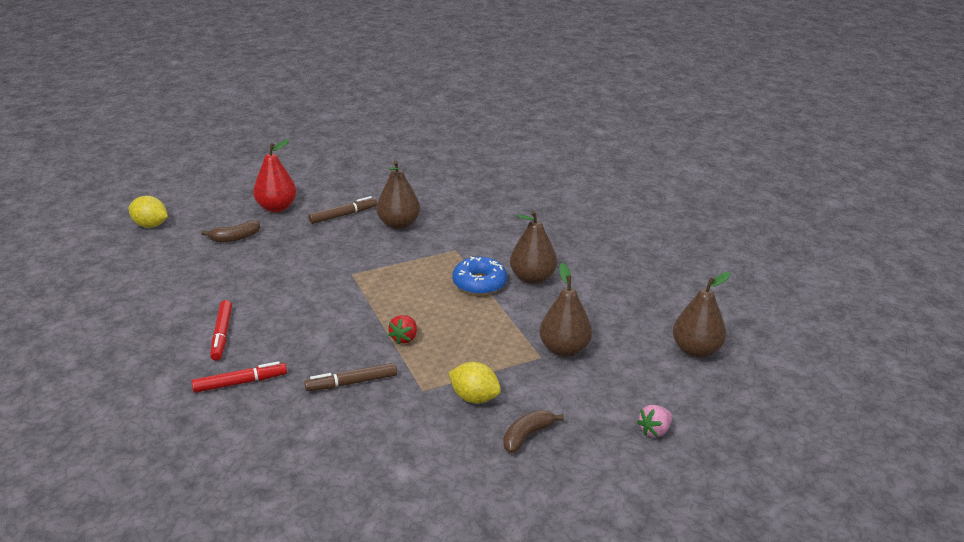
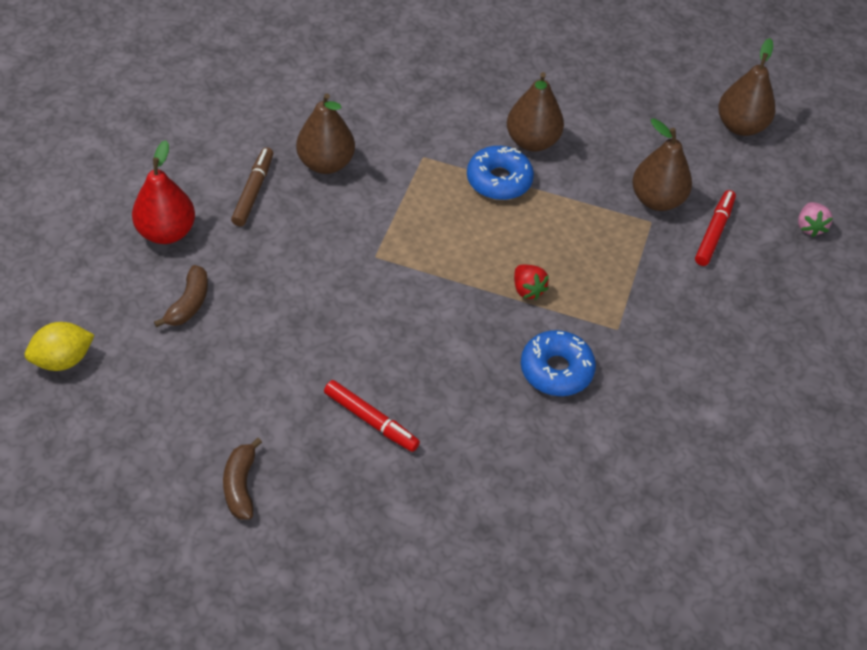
camera: 50 degrees left, 20 degrees up
(240, 382) = (470, 451): red marker -> red marker (714, 232)
(351, 383) = (556, 370): brown marker -> blue donut
(474, 397) = (662, 302): yellow lemon -> none
(527, 436) = (743, 304): brown banana -> brown banana (241, 485)

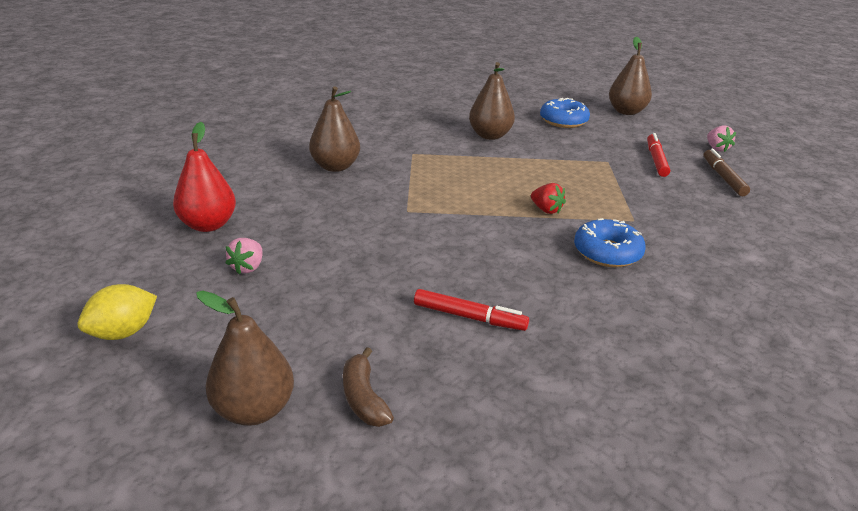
camera: 15 degrees left, 20 degrees down
(189, 303) = (248, 267): brown banana -> pink strawberry
(253, 191) = (280, 190): brown marker -> brown marker (723, 177)
(499, 180) = (479, 157): blue donut -> blue donut (563, 121)
(657, 200) = (602, 150): brown pear -> brown pear (254, 410)

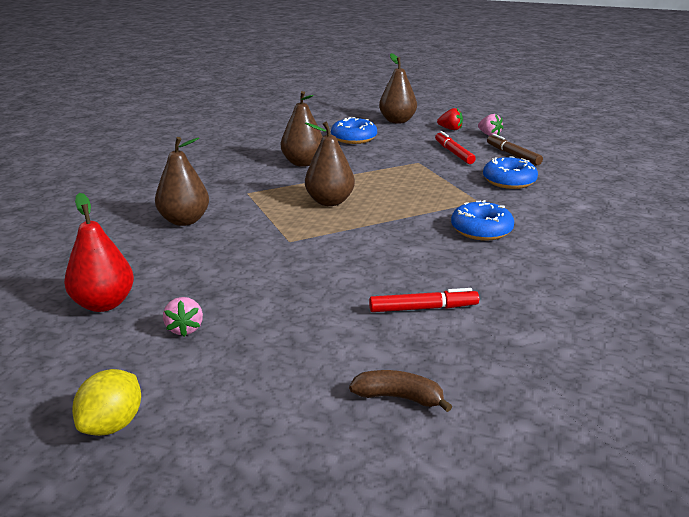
camera: 25 degrees left, 5 degrees down
(254, 410) = (313, 441): brown pear -> brown pear (329, 202)
(364, 398) = (399, 398): brown banana -> brown banana turned 150 degrees clockwise
(546, 210) = (405, 210): red strawberry -> red strawberry (450, 129)
(690, 206) = (509, 181): none -> blue donut

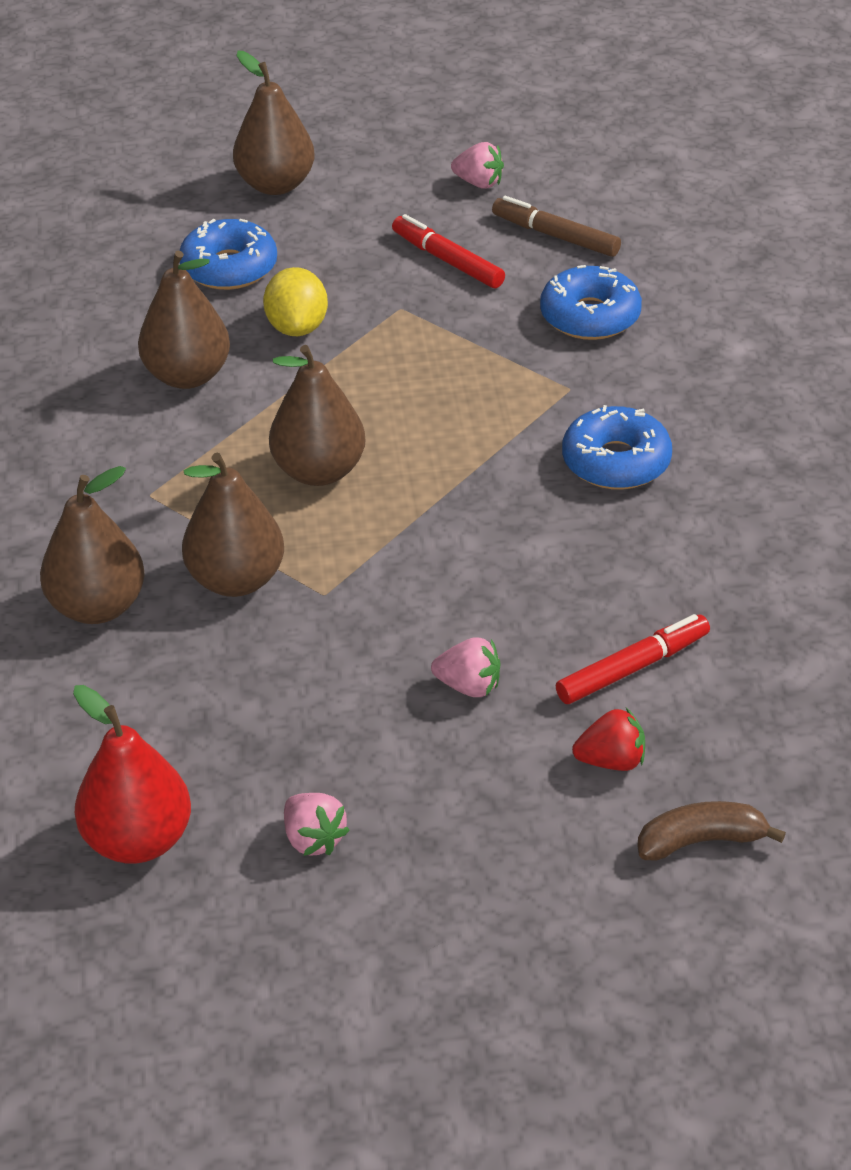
camera: 25 degrees left, 15 degrees up
(112, 425) = (360, 1036): yellow lemon -> yellow lemon (297, 327)
(254, 227) = (236, 580): none -> brown pear
(326, 292) = (469, 686): none -> pink strawberry
(450, 129) = (396, 184): red strawberry -> red strawberry (611, 761)

